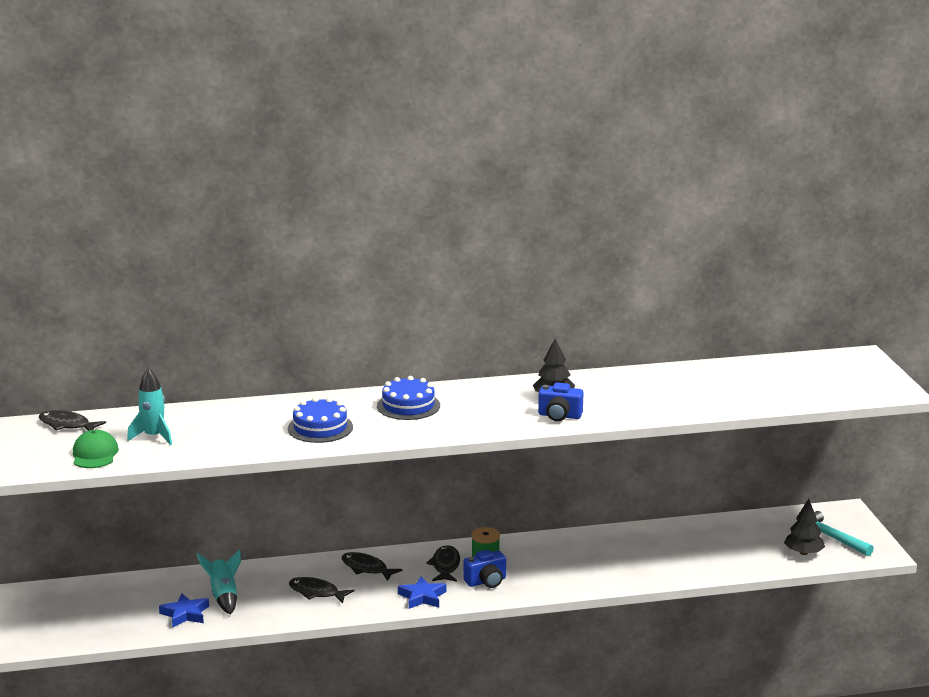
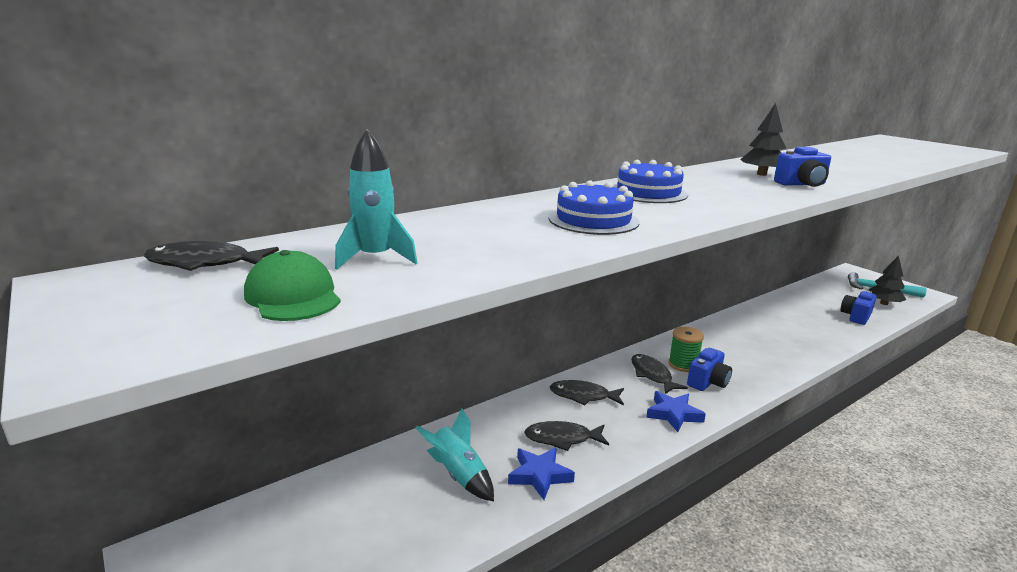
camera: 25 degrees left, 0 degrees up
(185, 614) = (429, 518): blue star -> blue star (539, 475)
(741, 559) = (856, 316): none -> blue camera

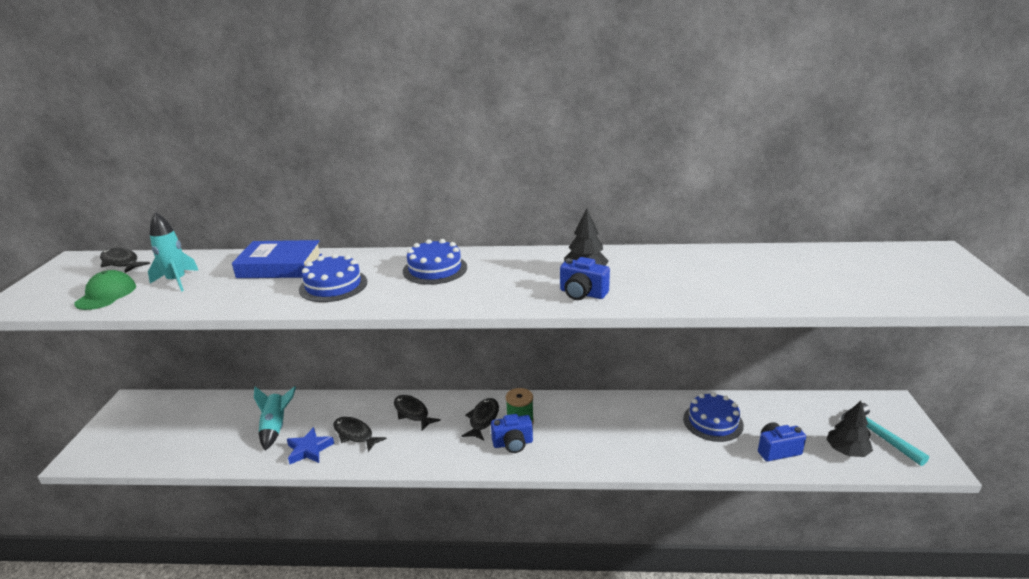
camera: 40 degrees right, 5 degrees up
(480, 220) = (280, 266): none -> blue book
(673, 414) = (445, 454): blue star -> none
(796, 314) = (713, 422): none -> blue cake

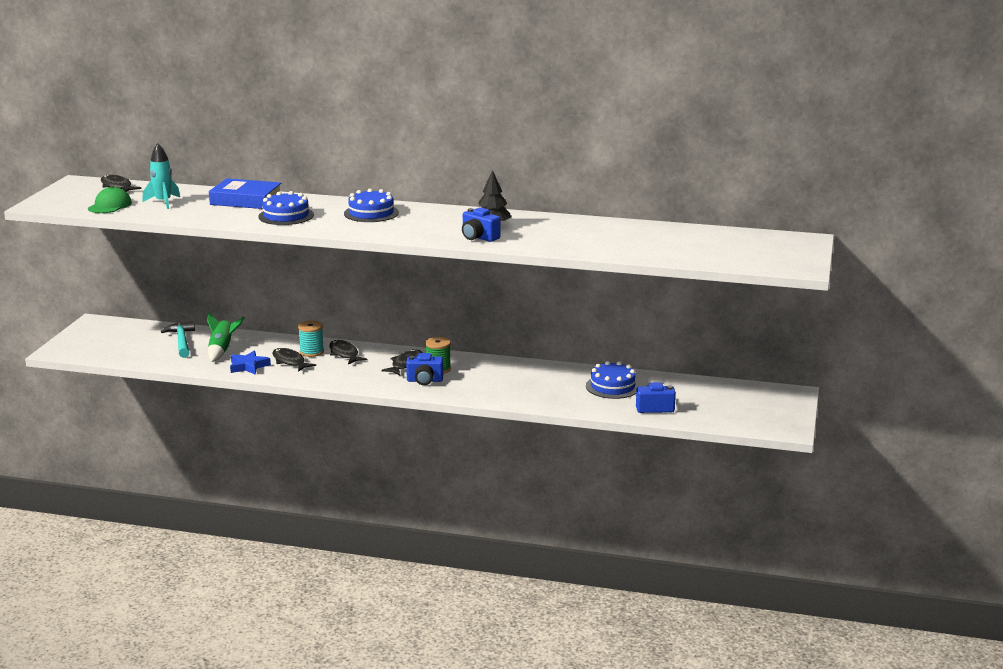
camera: 10 degrees right, 5 degrees down
(275, 427) = (222, 350): turquoise rocket -> green rocket
(376, 415) = (311, 352): none -> turquoise spool
(847, 451) = (716, 415): black tree -> none
(877, 435) = (755, 409): turquoise hammer -> turquoise hammer (182, 341)

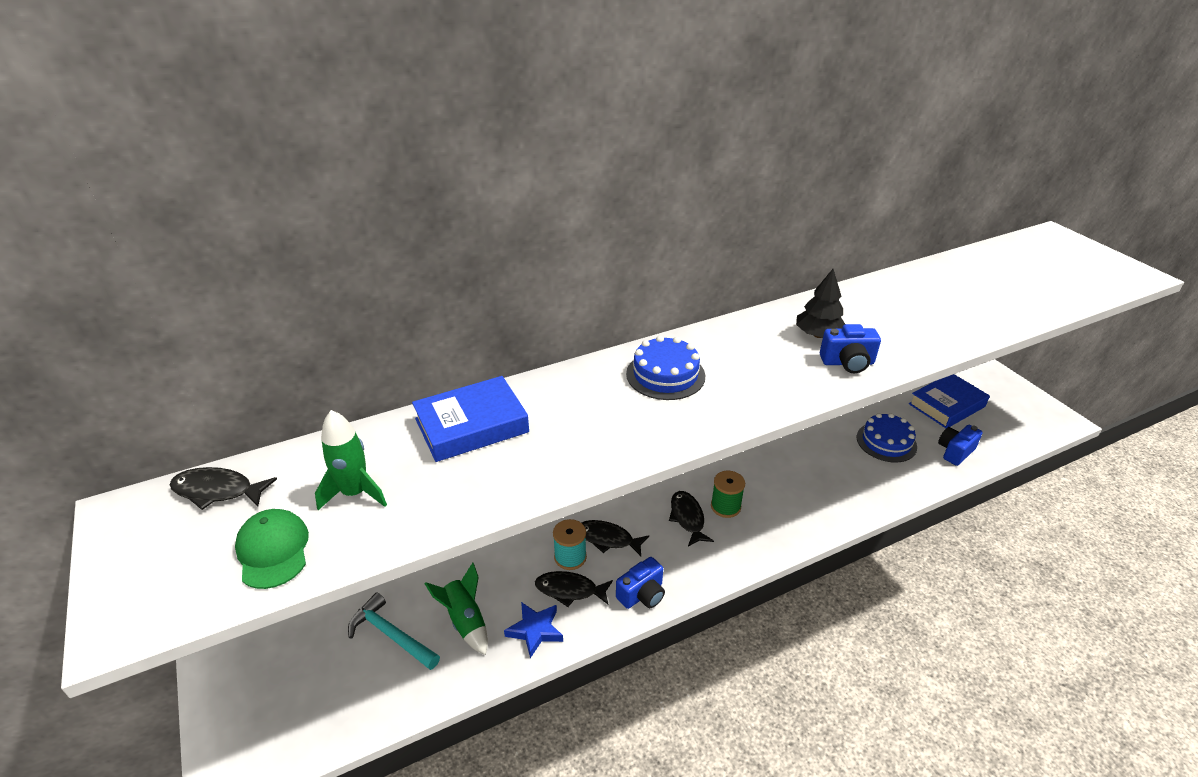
camera: 40 degrees left, 15 degrees up
(163, 202) = (355, 493): turquoise rocket -> green rocket
(286, 216) = (578, 433): blue cake -> none
(424, 381) = (740, 533): blue camera -> blue camera (642, 595)
(707, 390) = (947, 405): none -> blue book

